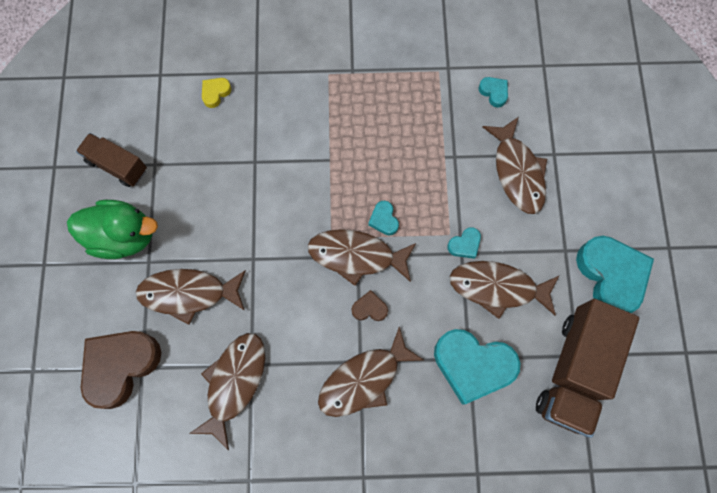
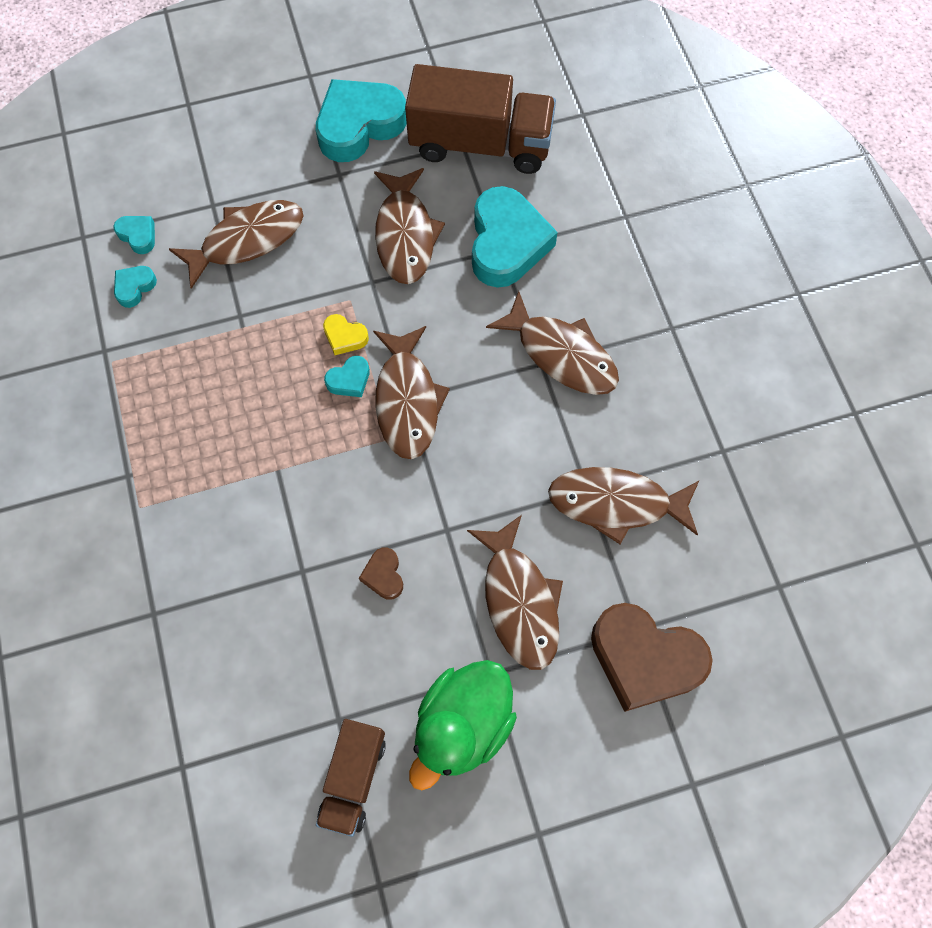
camera: 105 degrees left, 5 degrees down
(124, 236) = (462, 724): green duck -> green duck turned 135 degrees counterclockwise
(215, 93) = (200, 665): yellow heart -> yellow heart (345, 337)
(369, 308) = (472, 369): brown heart -> brown heart (384, 575)
(464, 245) = (359, 280): turquoise heart -> turquoise heart (138, 236)

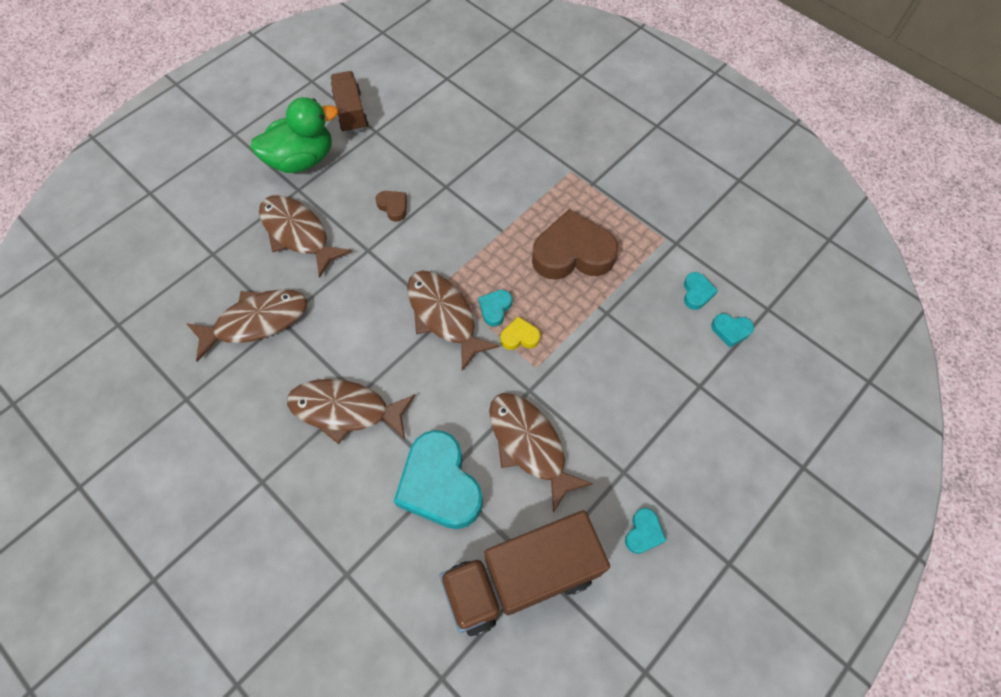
camera: 150 degrees right, 5 degrees down
(247, 240) = (649, 371): brown fish -> none
(359, 125) = (643, 533): turquoise heart -> turquoise heart, size x0.44
(462, 724) = (302, 159): green duck -> green duck turned 60 degrees clockwise
(644, 658) = (201, 240): brown heart -> brown heart (572, 253)

